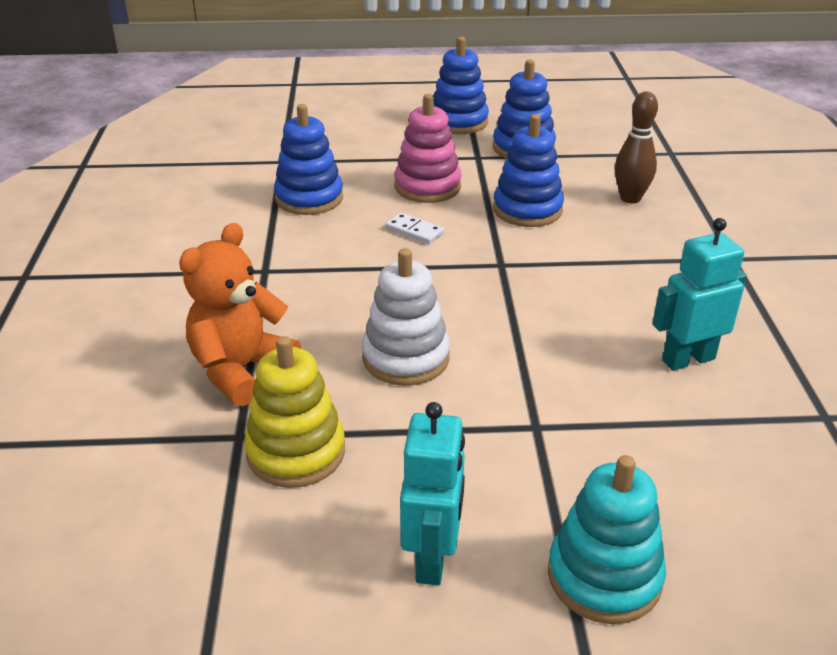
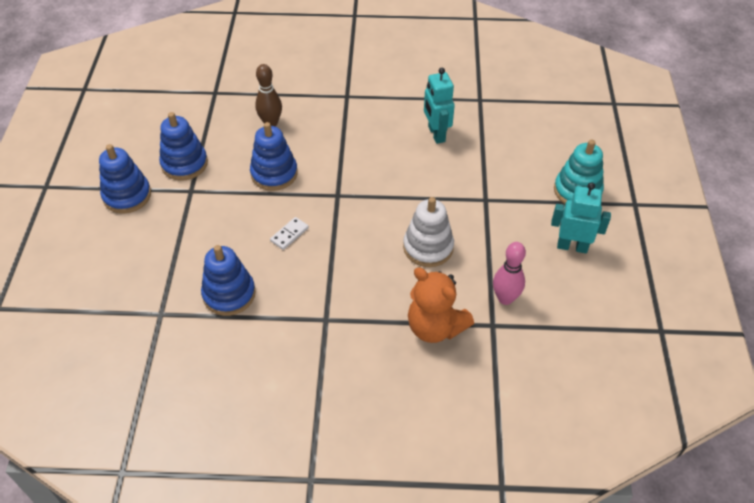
camera: 85 degrees left, 15 degrees up
(296, 452) = (505, 298): yellow stacking toy -> pink bowling pin
(427, 187) = (229, 223): pink stacking toy -> none

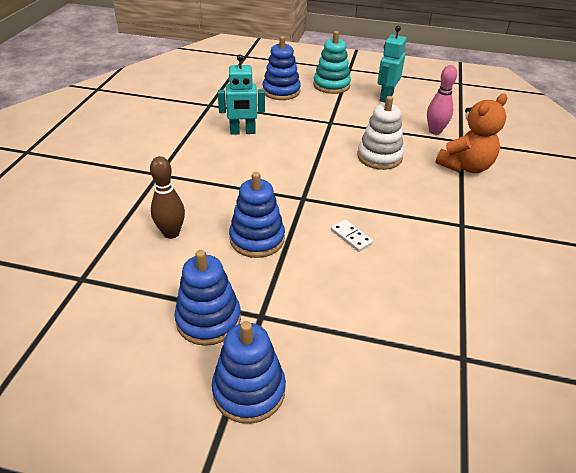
camera: 80 degrees left, 10 degrees down
(229, 294) = (432, 291): blue stacking toy -> blue stacking toy (281, 91)

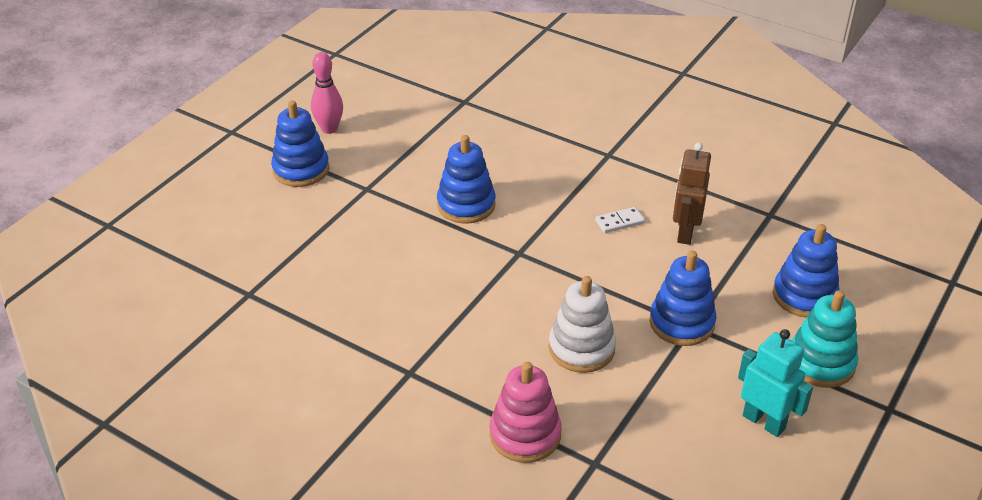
camera: 110 degrees right, 0 degrees up
(171, 233) = (501, 153): brown bowling pin -> none
(208, 319) = (380, 160): blue stacking toy -> blue stacking toy (681, 323)
(242, 132) = (685, 232): turquoise robot -> brown robot
(351, 237) = (436, 272): white domino -> white domino (619, 222)
(435, 131) = (633, 442): pink bowling pin -> pink bowling pin (329, 129)
(465, 166) = (525, 435): orange teddy bear -> pink stacking toy

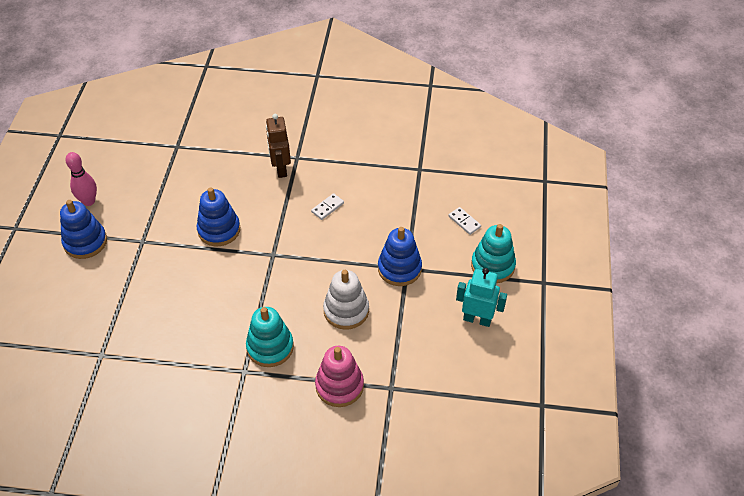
camera: 25 degrees left, 10 degrees up
(458, 357) = (270, 347): none -> turquoise stacking toy
(685, 232) = (372, 201): brown robot -> brown robot (280, 169)
(804, 296) = (464, 222): blue stacking toy -> white domino

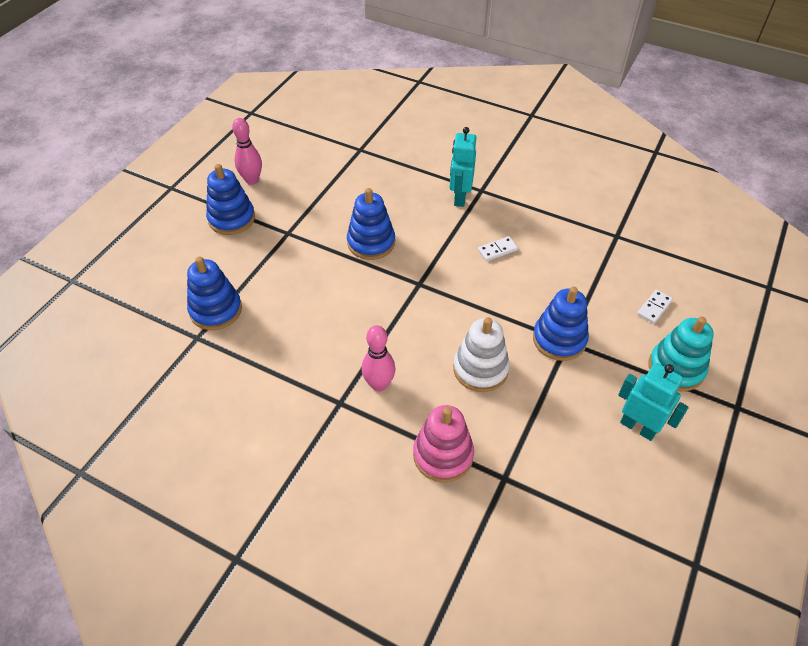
camera: 20 degrees right, 0 degrees up
(107, 327) = (216, 310): none -> blue stacking toy
(270, 347) = (379, 384): turquoise stacking toy -> pink bowling pin
(280, 169) = (460, 197): brown robot -> turquoise robot
(464, 222) = (654, 307): white domino -> white domino turned 60 degrees clockwise

